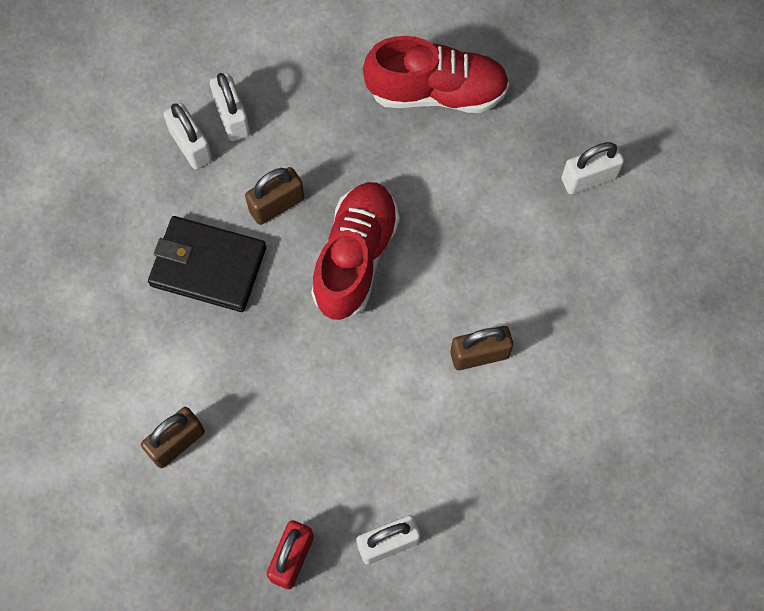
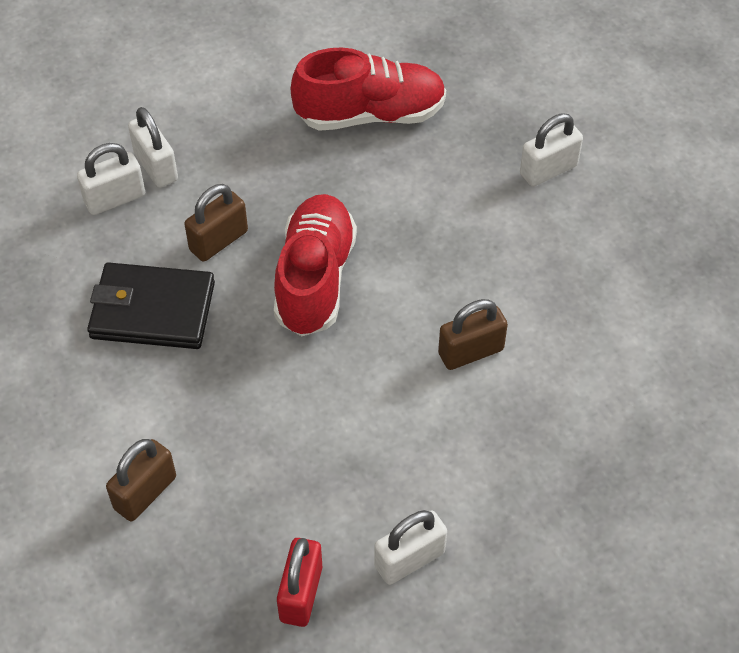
camera: 10 degrees left, 15 degrees down
(191, 146) = (115, 199): white padlock -> white padlock turned 75 degrees counterclockwise

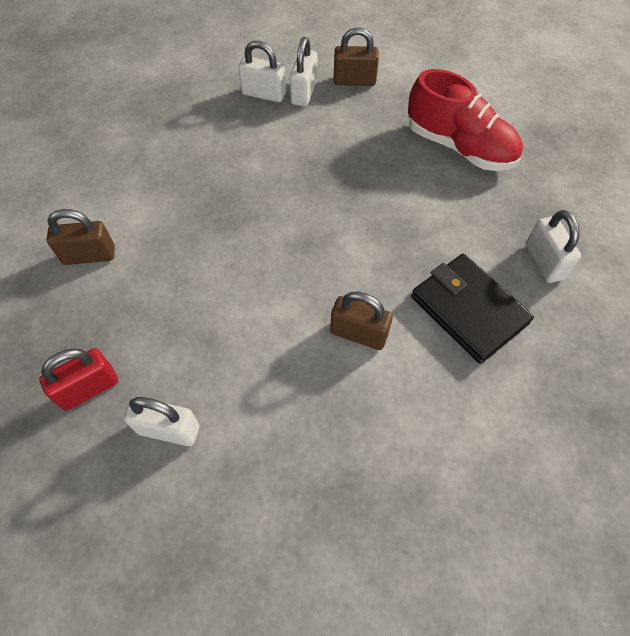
camera: 45 degrees right, 5 degrees up
(152, 310) = (212, 163): black wallet -> black wallet (468, 309)
(218, 241) = (289, 153): brown padlock -> brown padlock (354, 81)
(315, 279) = (316, 214): red shoe -> none
(548, 170) = (544, 261): white padlock -> white padlock turned 60 degrees clockwise

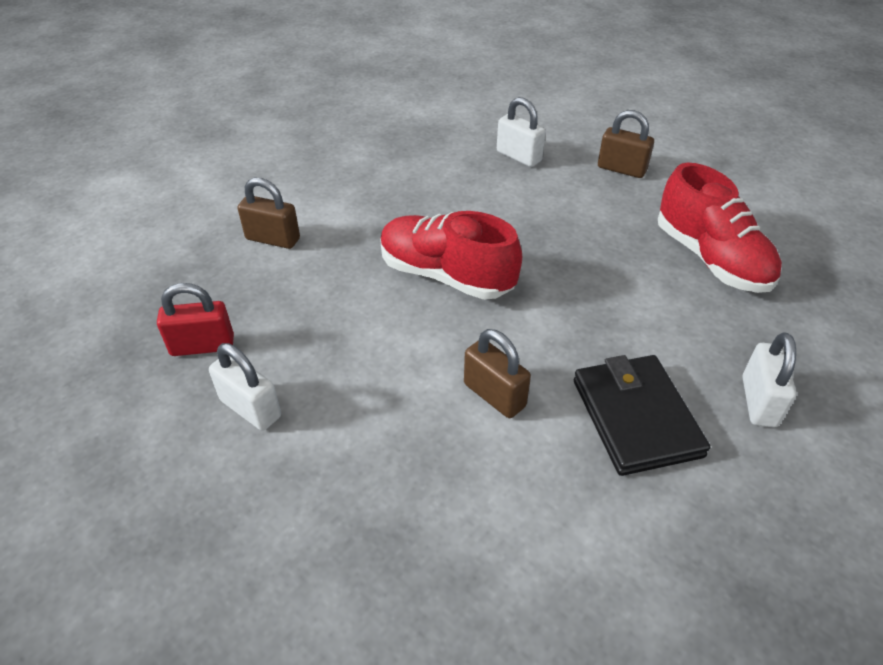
camera: 25 degrees right, 15 degrees down
(264, 237) = (446, 276): none -> red shoe
(304, 92) = (561, 165): white padlock -> none

